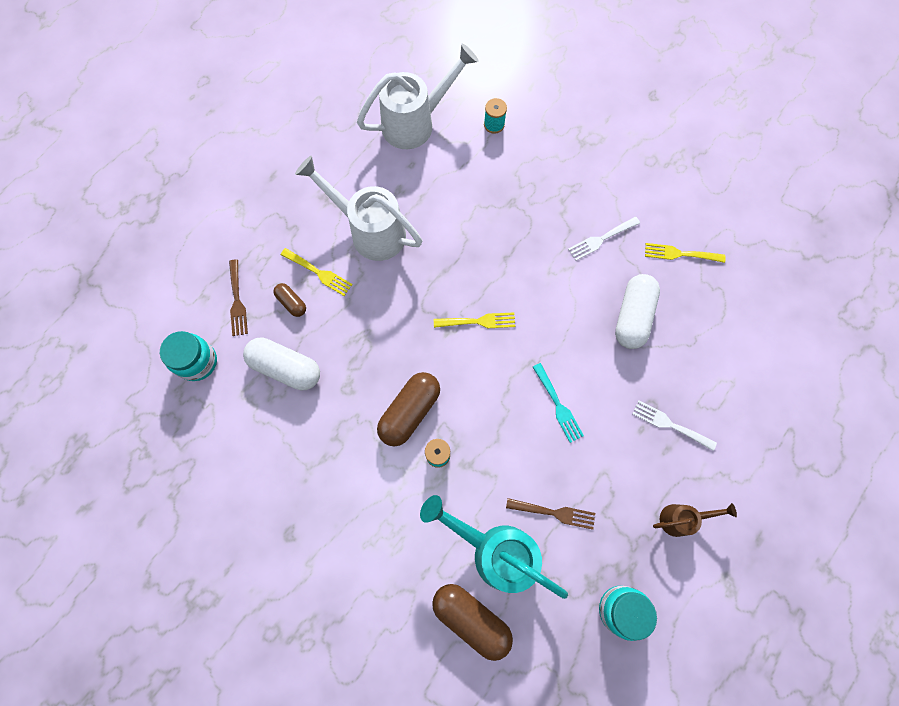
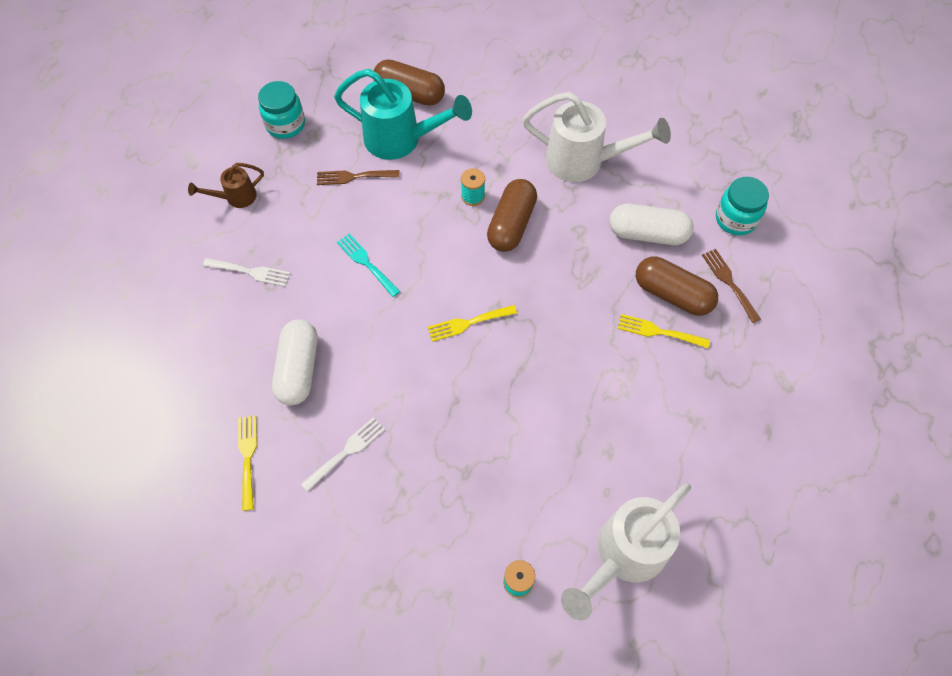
camera: 165 degrees right, 10 degrees down
(291, 303) = (672, 294): brown capsule -> brown capsule, size x1.90
(369, 230) = (623, 393): white watering can -> white watering can (584, 162)
(680, 254) = (247, 457): yellow fork -> yellow fork turned 90 degrees counterclockwise

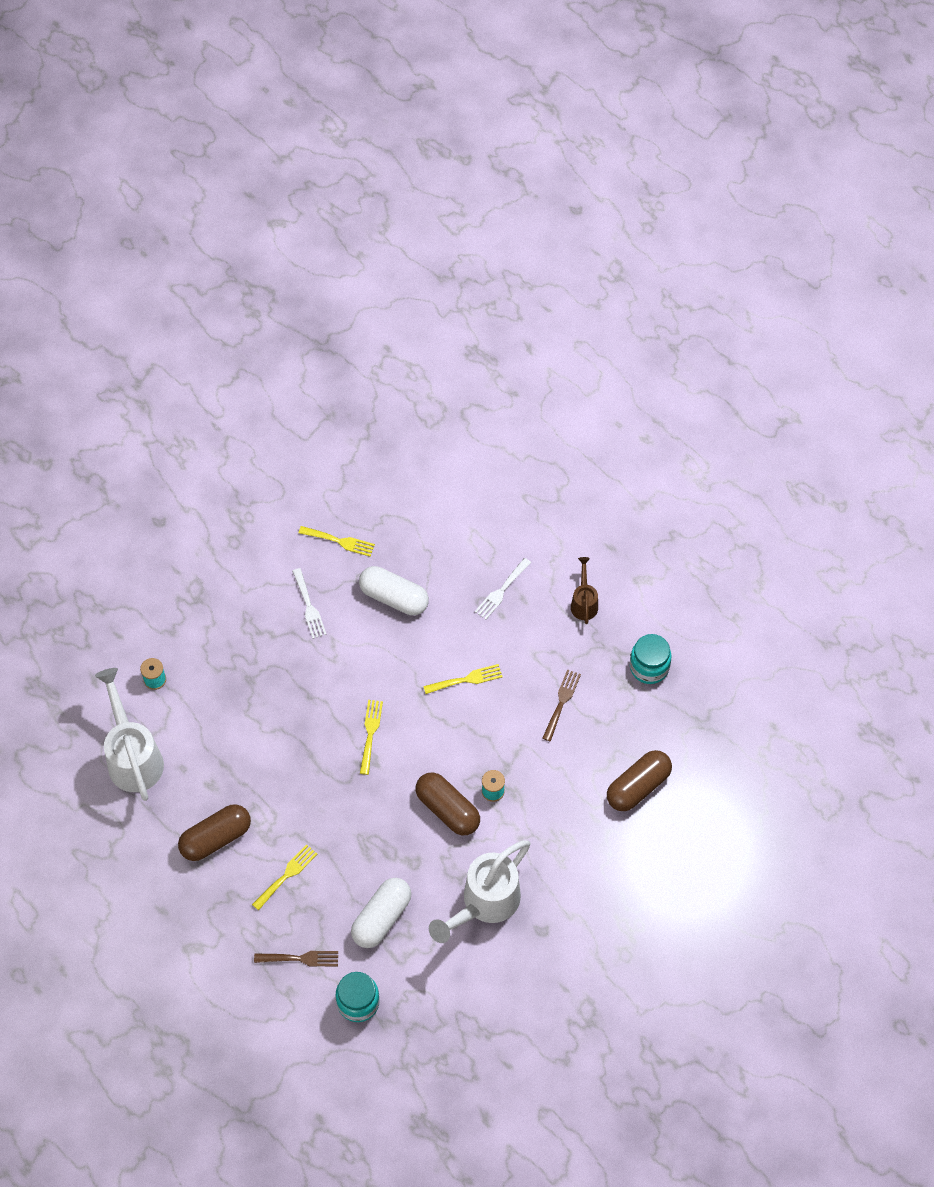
camera: 115 degrees right, 0 degrees up
(366, 263) = (466, 679): turquoise fork -> yellow fork
(402, 140) = (584, 758): turquoise watering can -> none
(672, 294) = (314, 905): brown capsule -> brown capsule (216, 838)

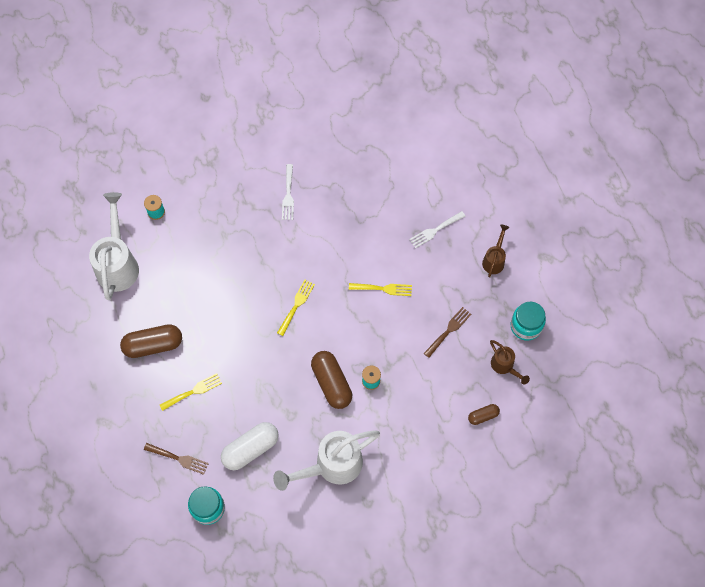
camera: 20 degrees right, 5 degrees up
(340, 541) = (329, 154): yellow fork -> none
(394, 597) = (353, 209): white capsule -> none
(638, 786) = (483, 416): brown capsule -> brown capsule, size x0.53
(642, 722) = (505, 366): none -> brown watering can

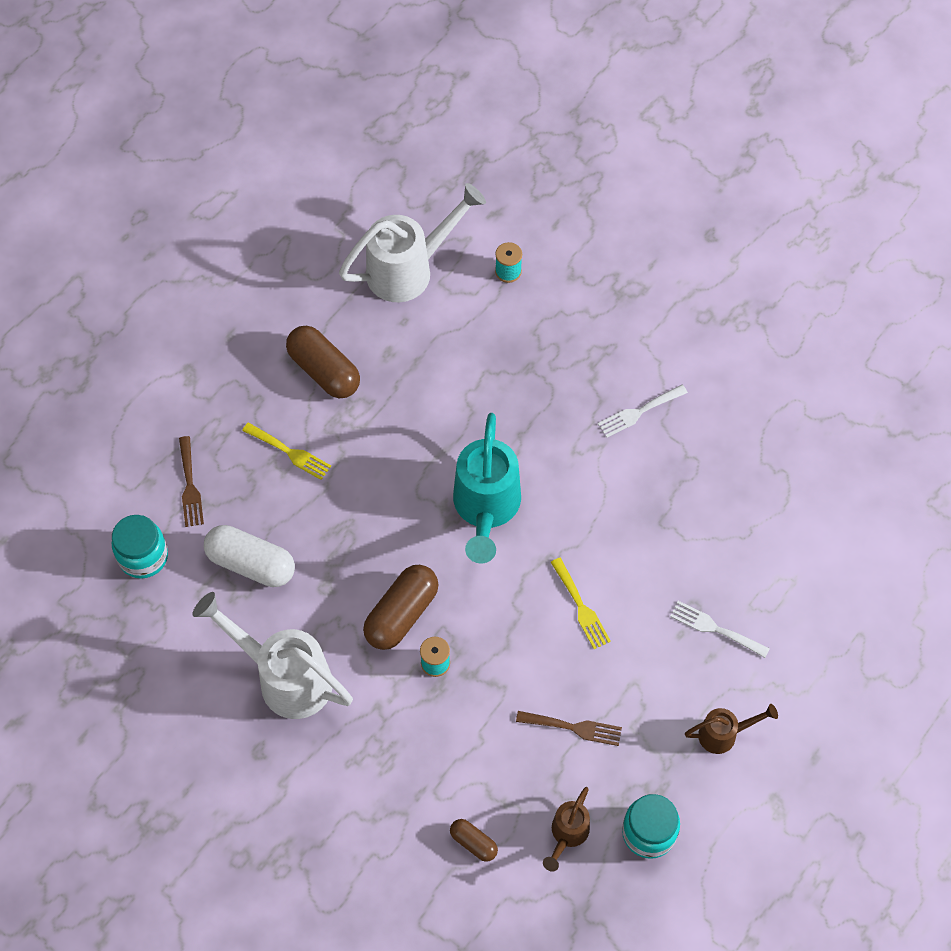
camera: 60 degrees right, 5 degrees down
(296, 305) = (486, 509): yellow fork -> turquoise watering can

